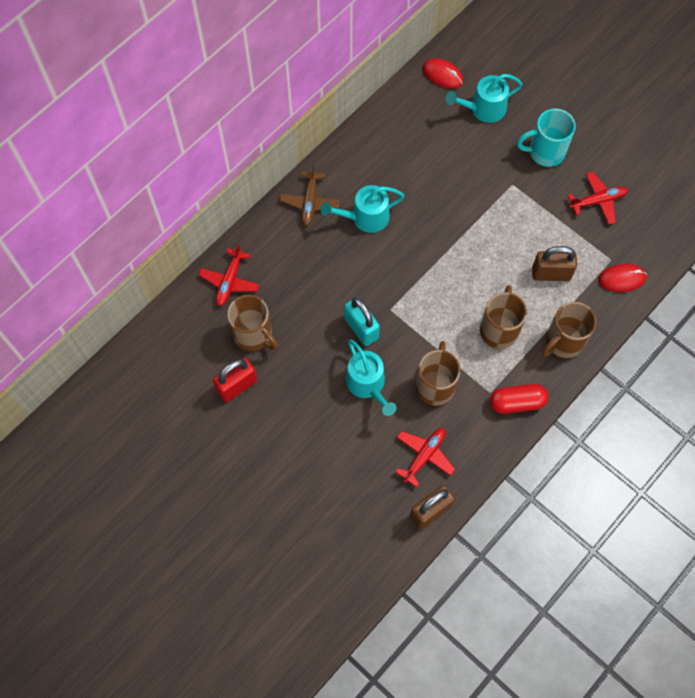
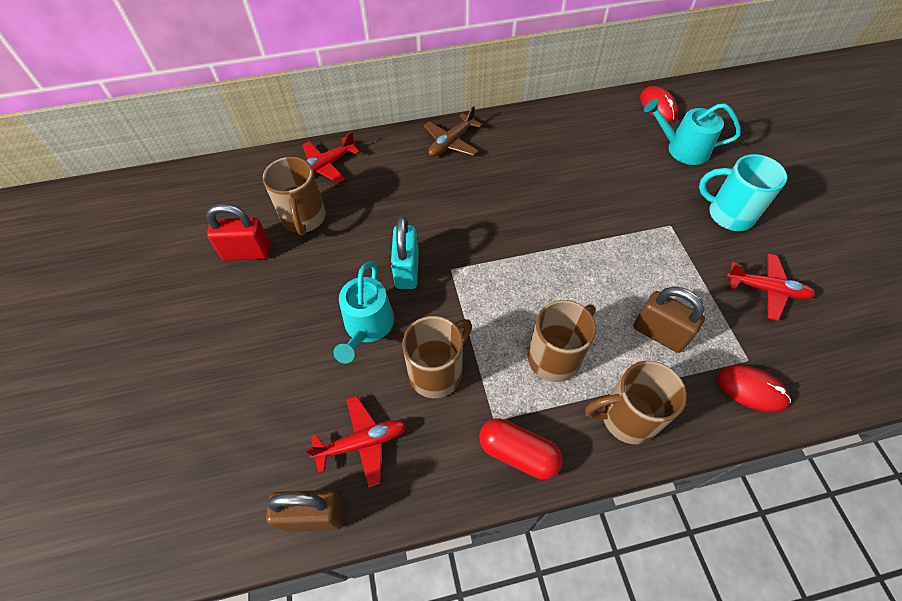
camera: 35 degrees right, 10 degrees down
(365, 217) = (492, 179): turquoise watering can -> none

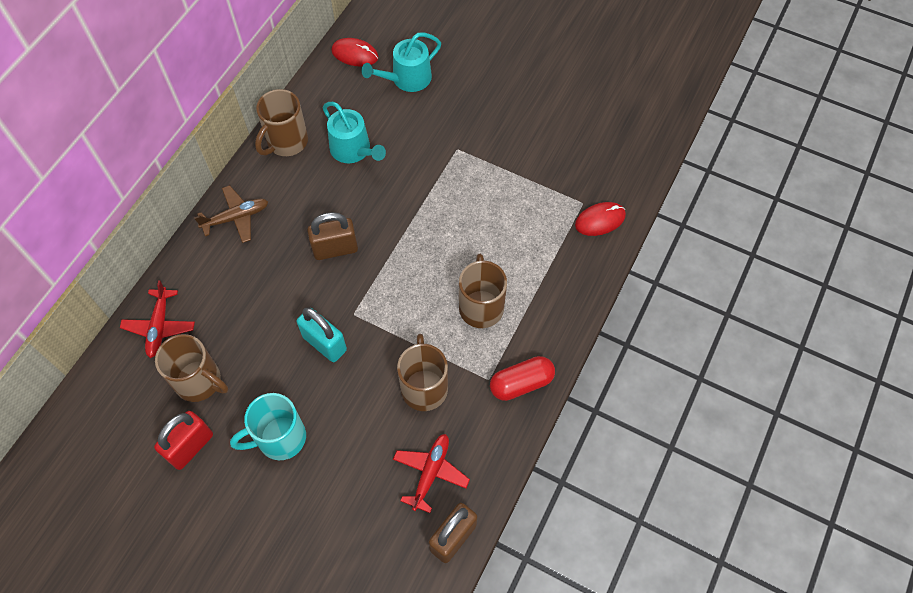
camera: 50 degrees left, 5 degrees up
(367, 326) = (346, 406): turquoise watering can -> turquoise watering can (353, 150)
(451, 143) = (236, 218): brown plane -> brown plane turned 105 degrees counterclockwise
(626, 417) = (555, 303): brown mug -> brown mug (286, 142)
(659, 333) = (522, 233): brown padlock -> brown padlock (335, 249)
(728, 214) = (483, 108): turquoise mug -> turquoise mug (280, 438)
(767, 290) = (552, 145): red plane -> none

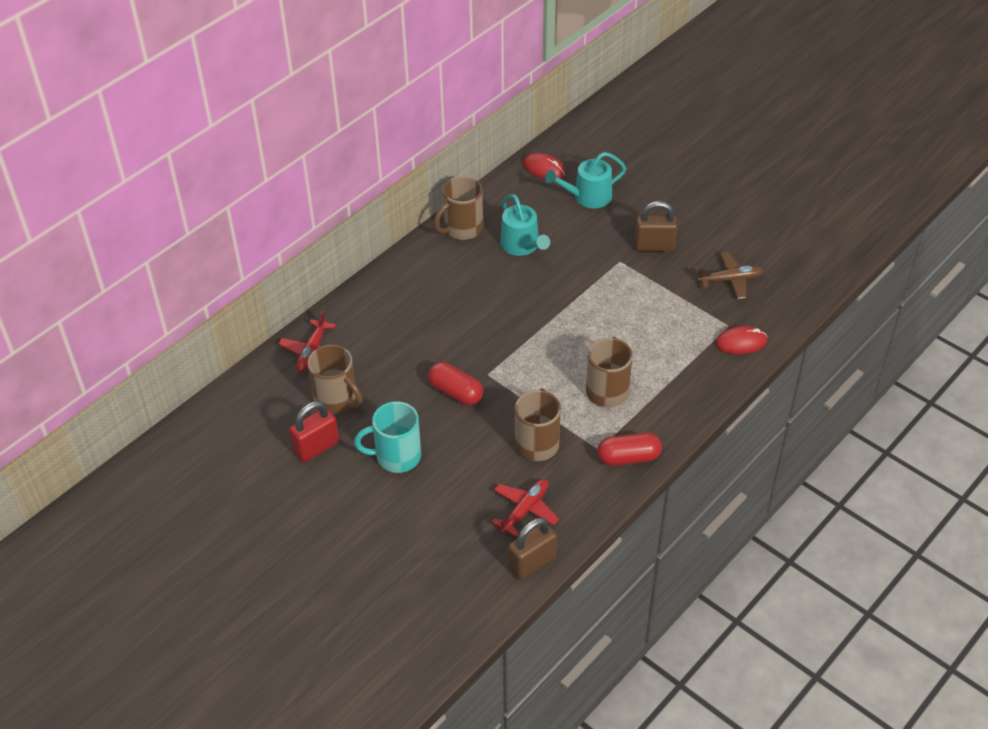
camera: 15 degrees right, 15 degrees down
(236, 218) = (401, 280): brown plane -> brown plane (730, 280)
(324, 343) = (455, 392): turquoise padlock -> red capsule
(335, 249) = (484, 321): brown padlock -> brown padlock (654, 246)

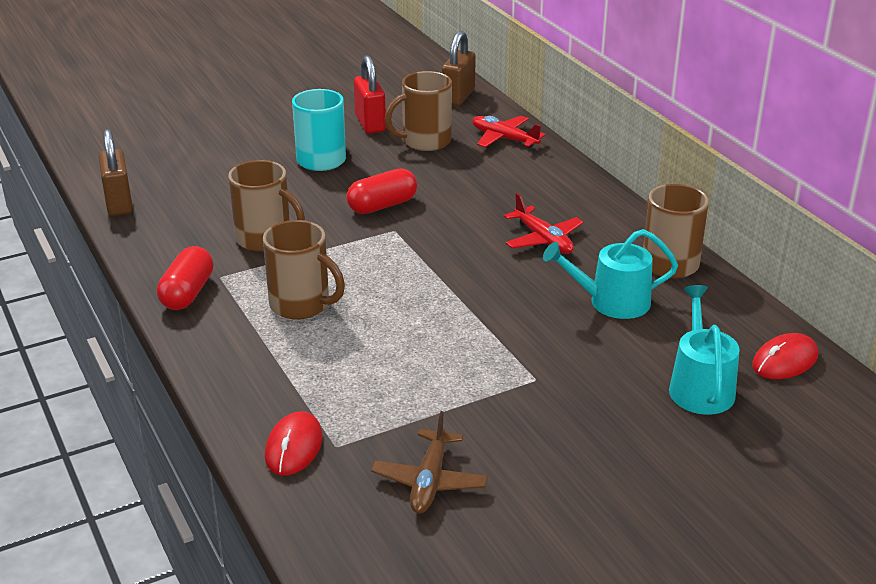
camera: 110 degrees right, 15 degrees down
(525, 510) = (185, 213): red plane -> red plane (543, 240)
(654, 246) = (552, 423): brown padlock -> brown padlock (458, 97)

